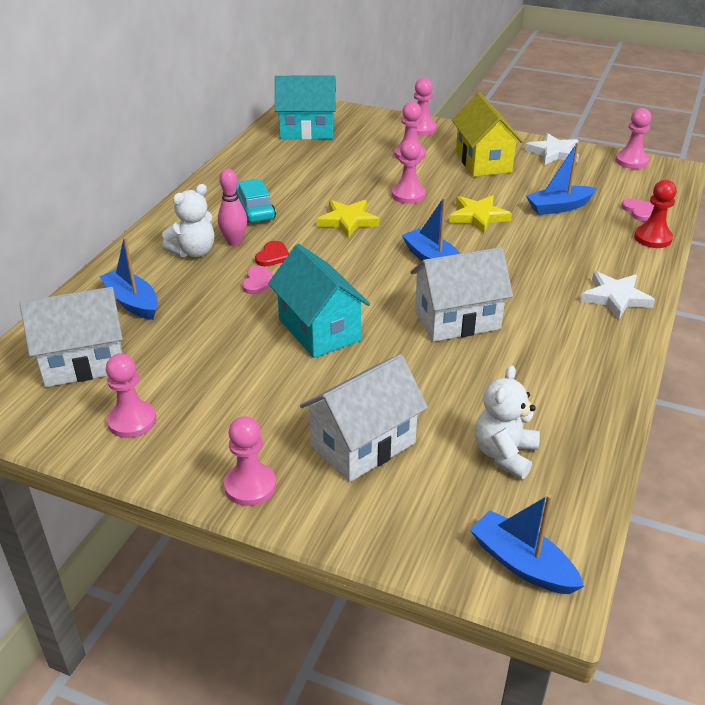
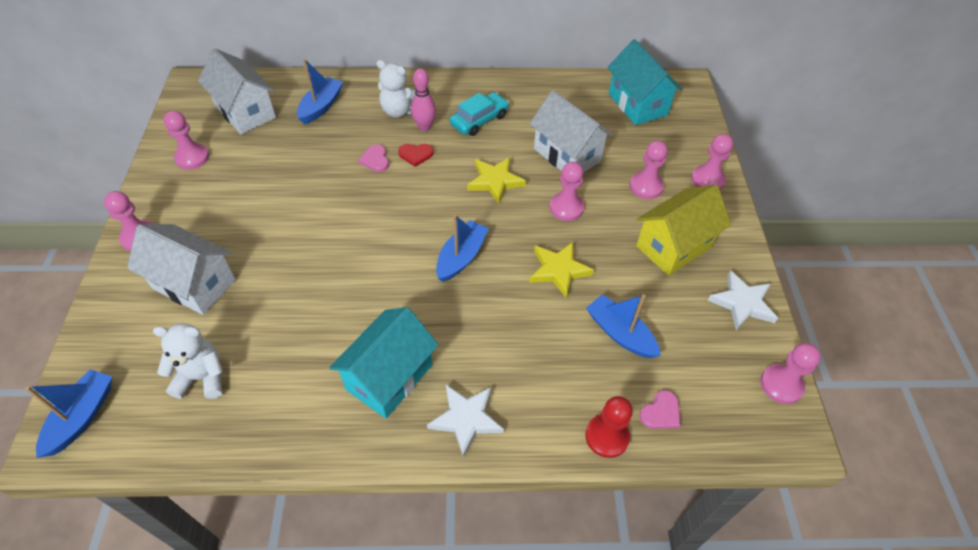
camera: 65 degrees right, 15 degrees up
(259, 282) = (375, 160): pink heart -> pink heart turned 90 degrees clockwise
(319, 330) = (326, 215): turquoise house -> turquoise house (389, 377)
(457, 320) = (374, 299): white house -> white house (567, 155)

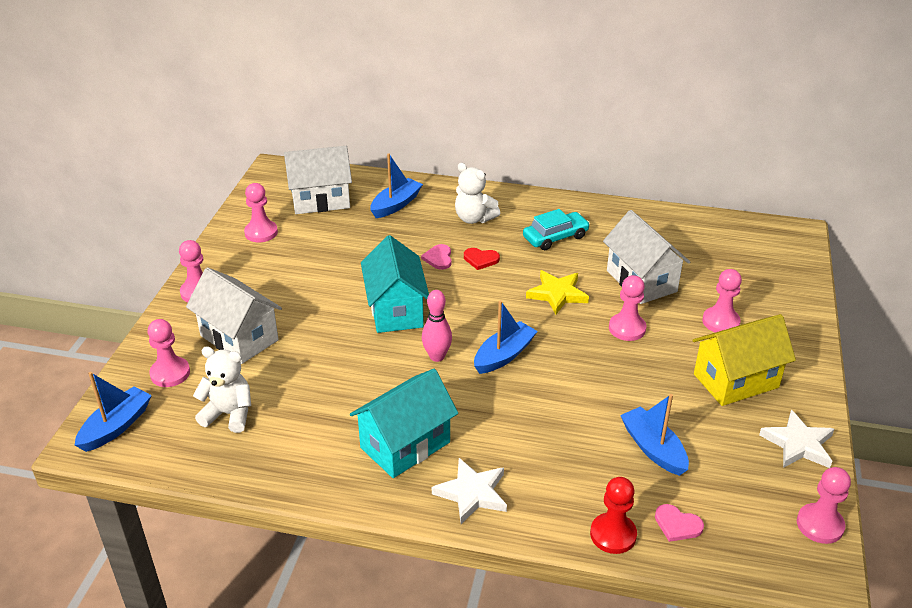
camera: 15 degrees right, 15 degrees down
(245, 112) = (320, 200): white house -> white house turned 75 degrees counterclockwise
(424, 127) = (496, 236): pink bowling pin -> pink bowling pin (437, 356)
(559, 270) = (603, 382): yellow star -> none
(637, 104) = (734, 245): turquoise house -> turquoise house (396, 310)
(661, 412) = (677, 525): pink heart -> pink heart turned 60 degrees clockwise
(707, 180) = (793, 325): pink pawn -> pink pawn (170, 373)

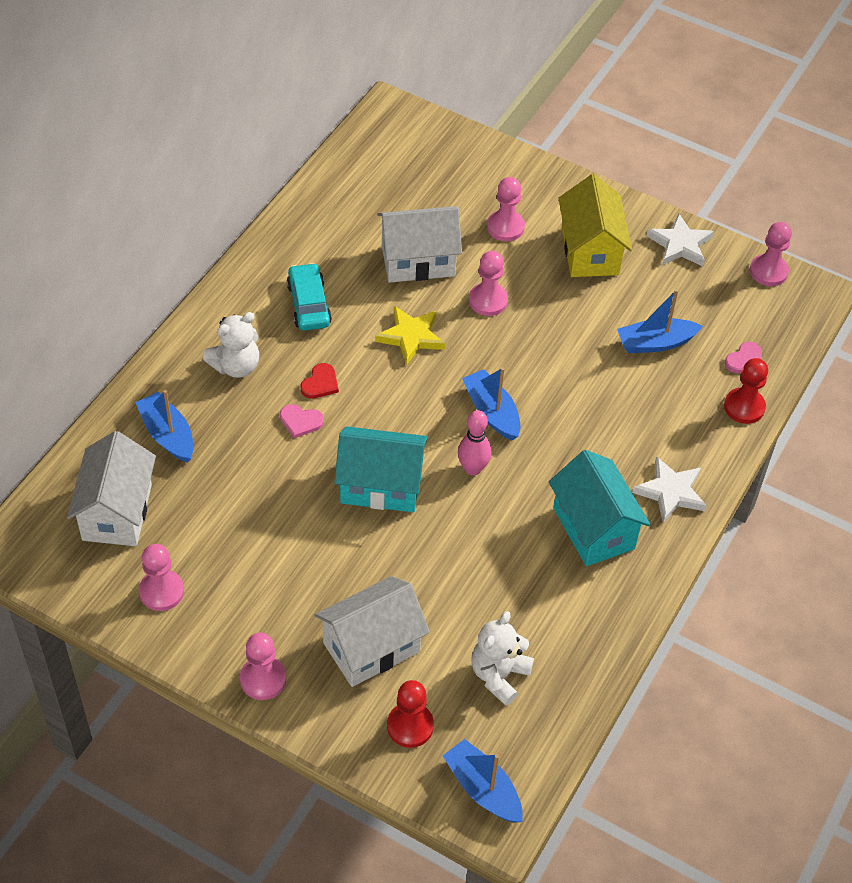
camera: 75 degrees left, 15 degrees up
(170, 373) = (410, 726): pink pawn -> red pawn

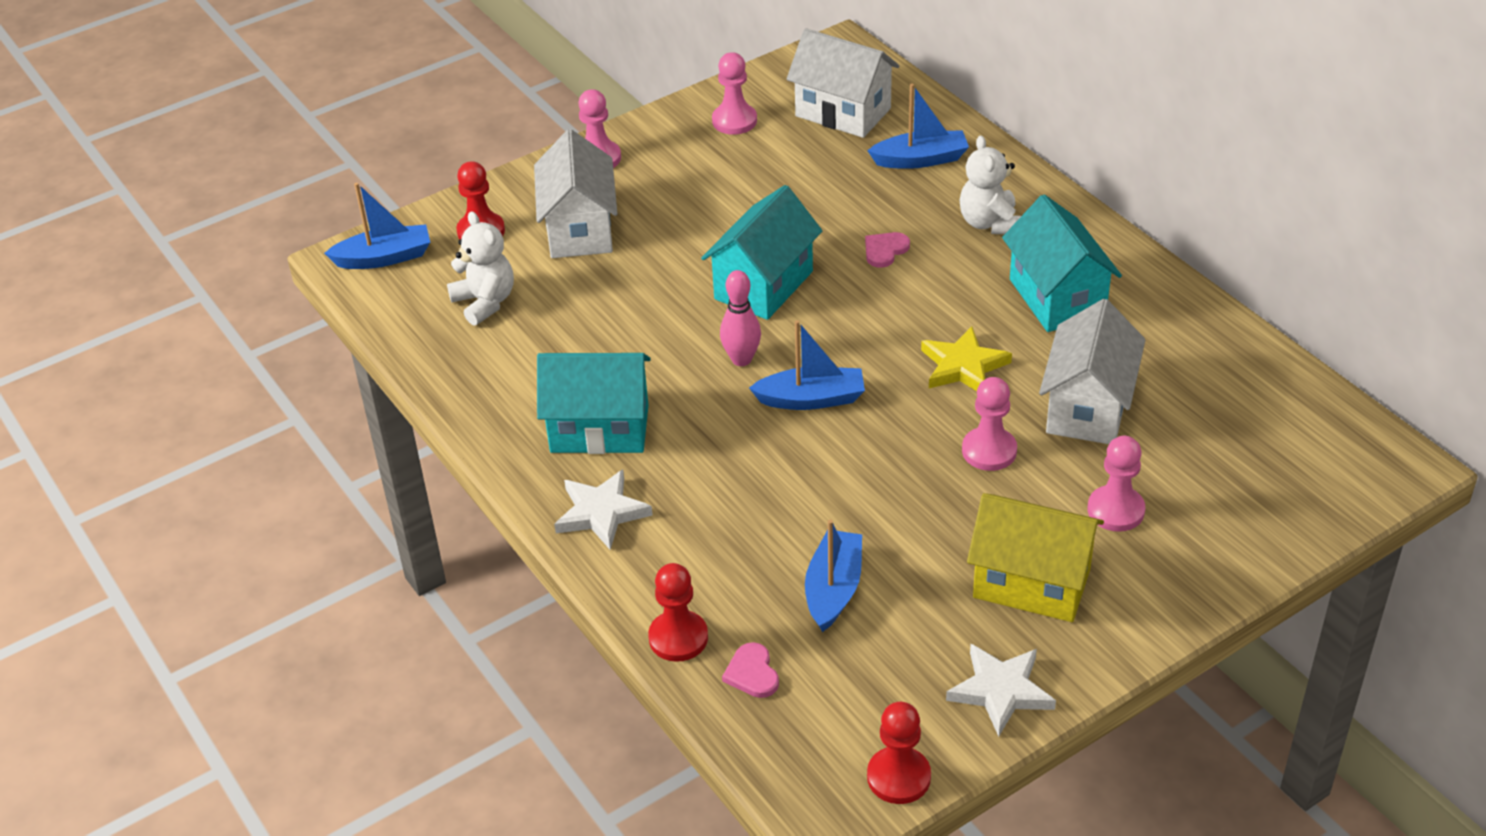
camera: 120 degrees right, 10 degrees down
(309, 304) = (1057, 298): turquoise car -> turquoise house
(320, 383) = (931, 277): red heart -> none
(768, 271) = (898, 777): pink pawn -> red pawn

